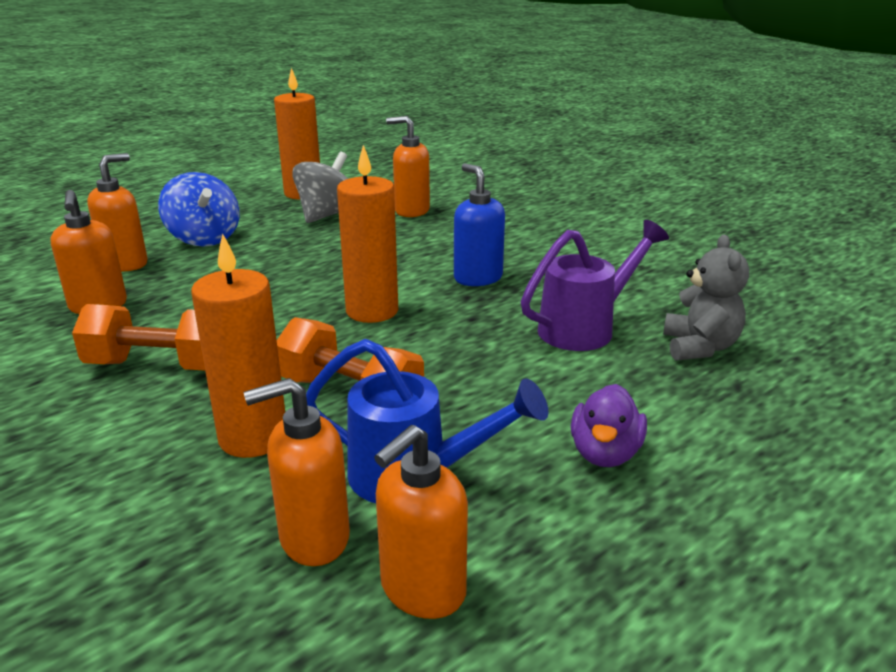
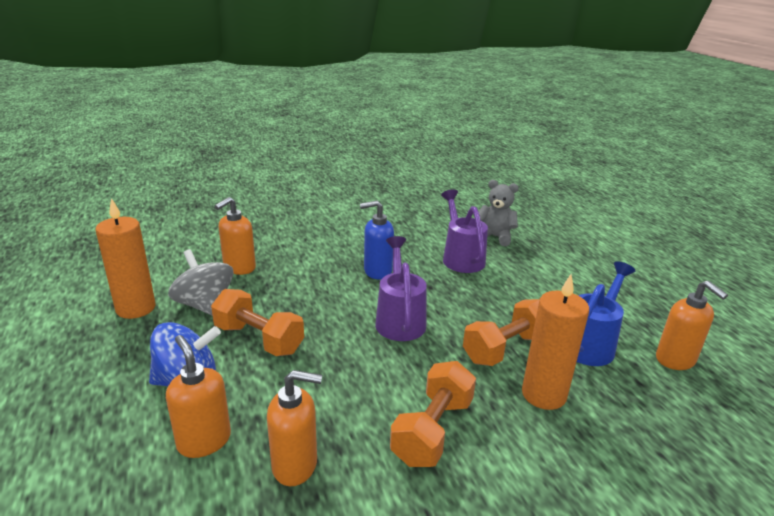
camera: 70 degrees left, 0 degrees up
(284, 249) = (259, 339): none -> orange dumbbell
(313, 538) = (640, 386): orange soap dispenser -> none
(372, 311) = (399, 319): orange candle -> purple watering can
(605, 453) = (579, 287): purple duck -> none

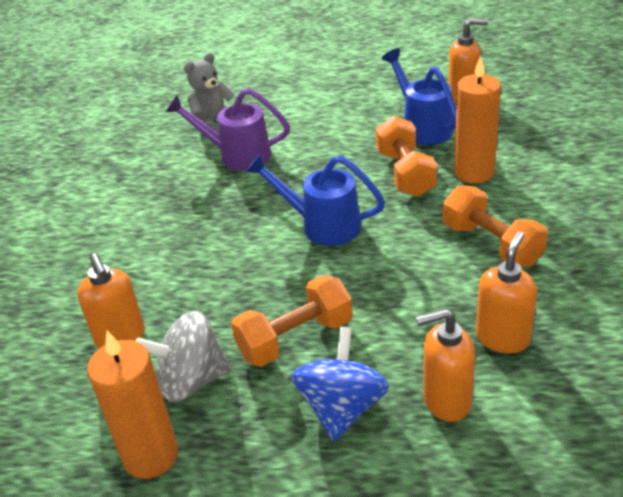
camera: 60 degrees left, 10 degrees up
(377, 271) = (220, 220): blue soap dispenser -> none
(399, 319) = (322, 225): purple watering can -> blue watering can

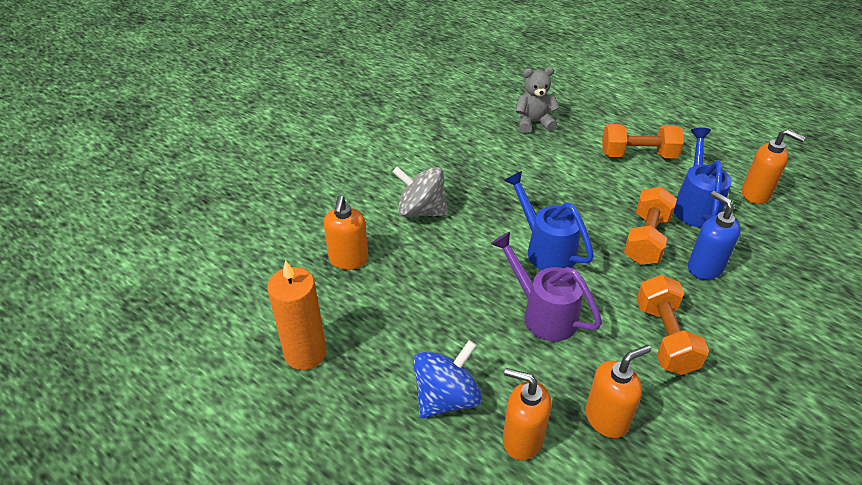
camera: 30 degrees right, 5 degrees up
(191, 381) = (367, 316): grey spinning top -> grey spinning top (421, 211)
(237, 155) = (529, 159): purple watering can -> purple watering can (543, 313)
(295, 338) = (456, 326): orange dumbbell -> orange dumbbell (638, 155)
(474, 172) = (704, 268): orange candle -> blue soap dispenser

